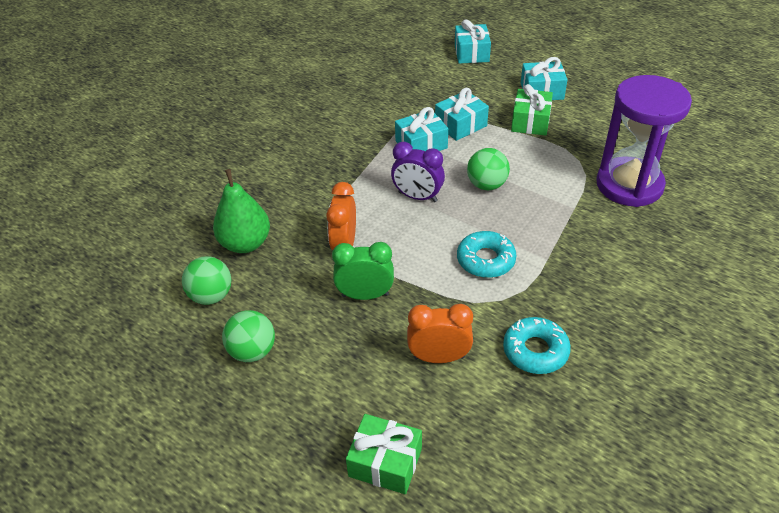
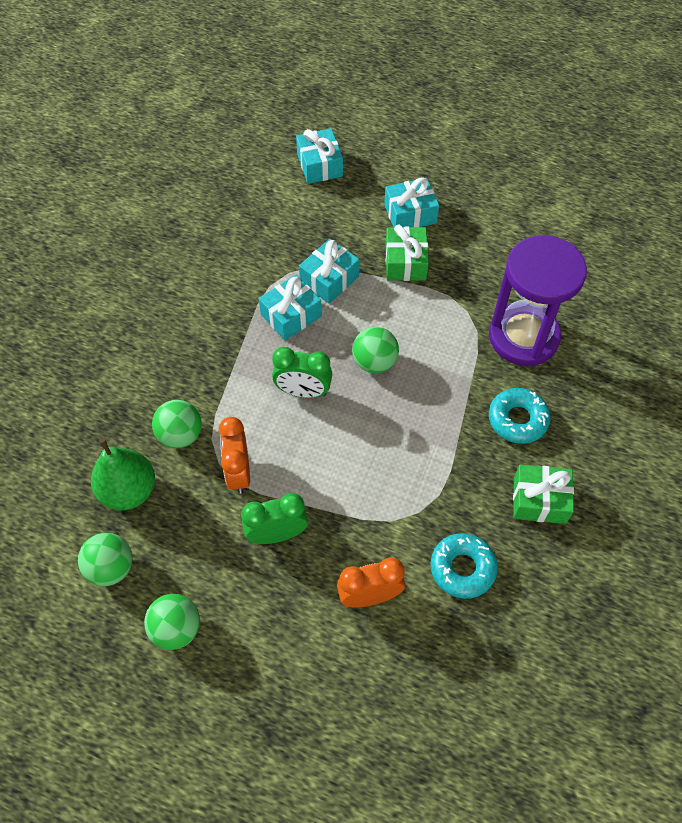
camera: 15 degrees left, 15 degrees up
(302, 212) = (180, 435): none -> green ball
(385, 462) = (343, 727): green gift -> green gift (539, 500)
(417, 197) = (303, 391): purple clock -> green clock
(485, 260) = (393, 464): turquoise donut -> turquoise donut (517, 419)

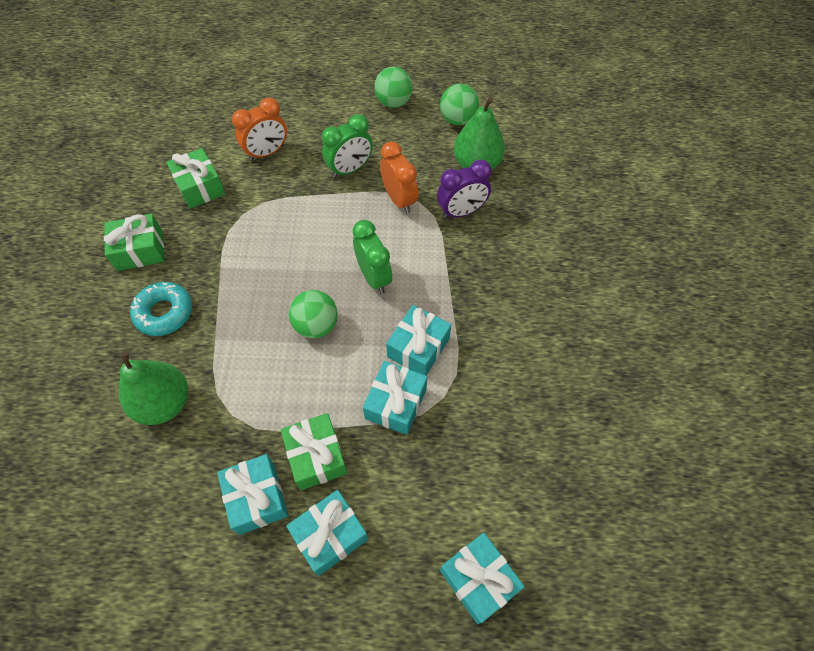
camera: 160 degrees right, 0 degrees up
(180, 435) = (461, 212): green ball -> purple clock
(303, 391) = (374, 277): green clock -> green clock turned 75 degrees clockwise
(457, 249) = (257, 498): none -> turquoise gift
(462, 568) = (200, 187): turquoise donut -> green gift
(523, 337) = (164, 403): purple hourglass -> green pear

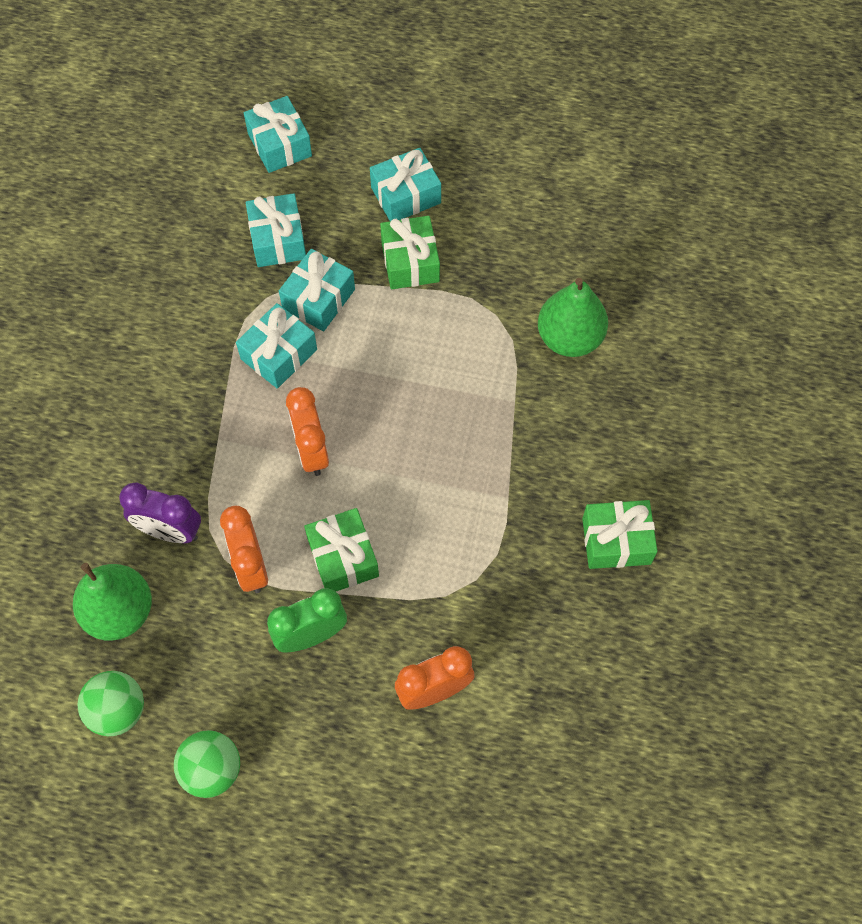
camera: 170 degrees left, 5 degrees up
(164, 313) = (577, 445): turquoise donut -> none
(200, 187) = (538, 639): green gift -> green gift (343, 557)
(257, 498) = (472, 235): turquoise gift -> turquoise gift (278, 240)
(316, 325) = (393, 399): green ball -> none
(374, 277) = (311, 451): green clock -> orange clock
(461, 212) = (170, 531): purple clock -> purple clock turned 150 degrees counterclockwise

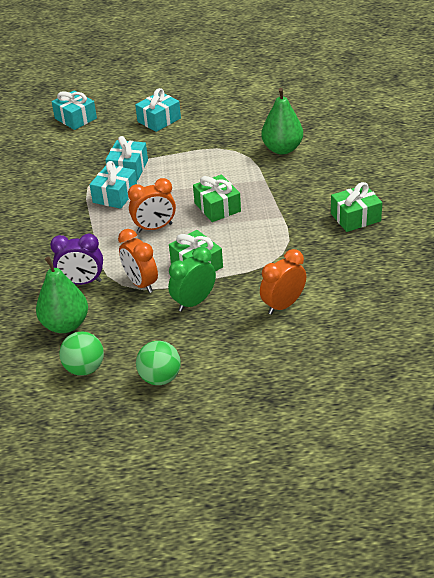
camera: 15 degrees left, 25 degrees down
(278, 240) = (92, 153): turquoise gift -> none
(311, 451) = (155, 228): orange clock -> orange clock turned 75 degrees counterclockwise
(410, 262) = (175, 143): green gift -> green gift (217, 207)

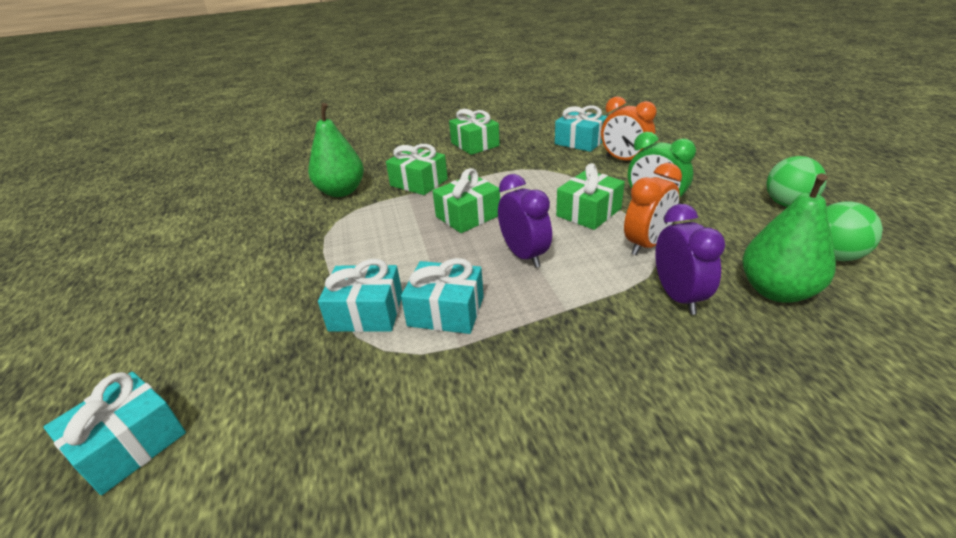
camera: 100 degrees left, 5 degrees down
(155, 228) = (524, 255): orange clock -> purple clock
(159, 120) = (212, 307): turquoise gift -> turquoise gift (580, 142)
(283, 185) = (419, 182): none -> green gift

